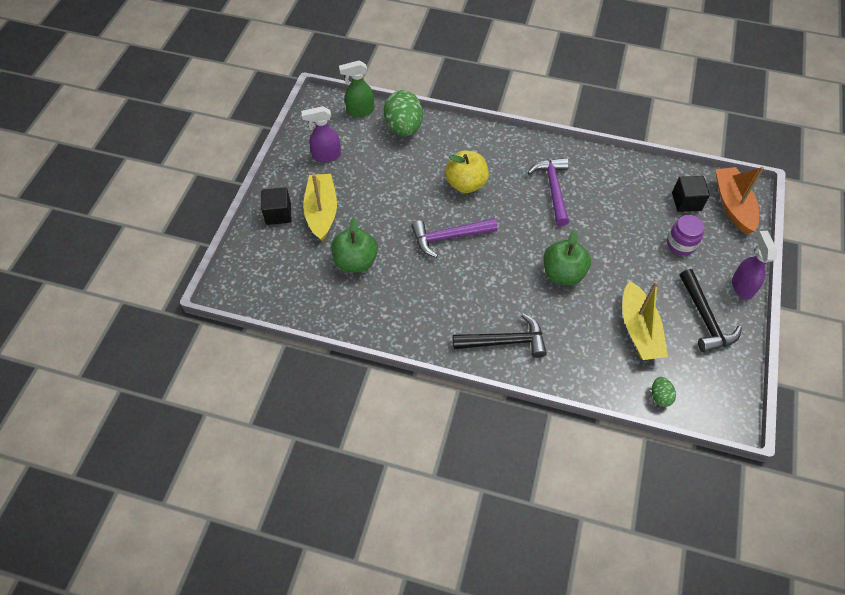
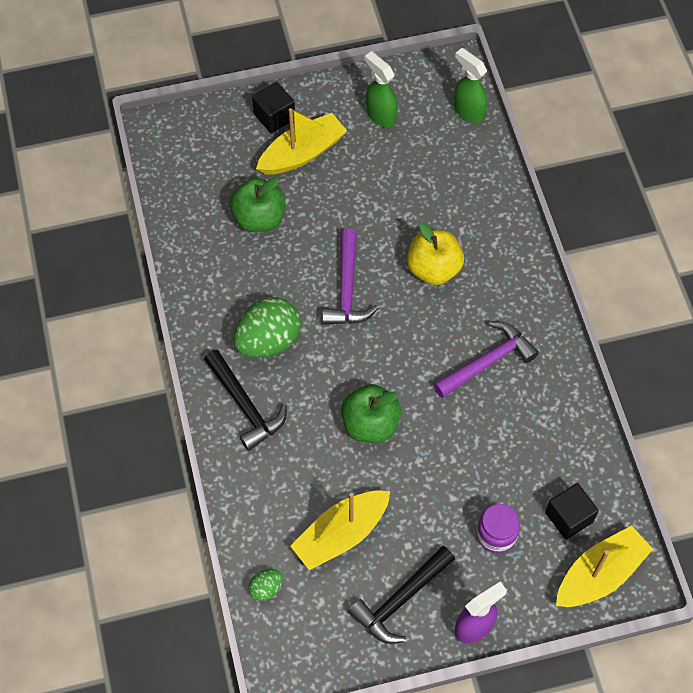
camera: 60 degrees right, 5 degrees up
(326, 156) = (380, 115): purple spray bottle -> green spray bottle
(404, 128) = (474, 166): green egg -> green egg (268, 341)
(449, 237) = (347, 289): purple hammer -> purple hammer turned 135 degrees counterclockwise
(733, 205) = (600, 574): orange boat -> yellow boat

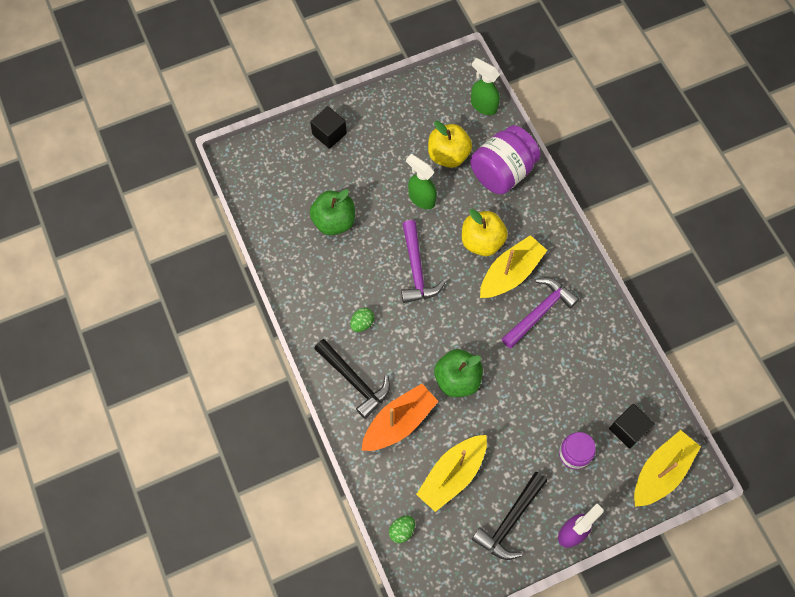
camera: 10 degrees left, 5 degrees up
(268, 341) = (362, 323): green egg -> green egg, size x0.47
(289, 462) = (399, 422): none -> orange boat
(302, 153) = (358, 161): yellow boat -> yellow boat (510, 273)
(380, 115) = (414, 119): green spray bottle -> green spray bottle (421, 198)
(413, 162) = (448, 155): none -> yellow apple
(475, 191) = (502, 172): none -> purple jar

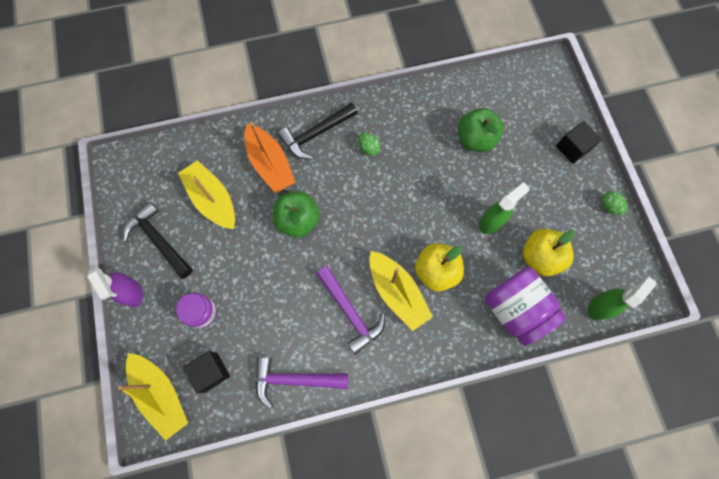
camera: 100 degrees right, 5 degrees up
(402, 530) = (178, 151): green egg -> green egg (608, 206)
(416, 269) = (415, 204): purple hammer -> purple hammer (295, 379)

